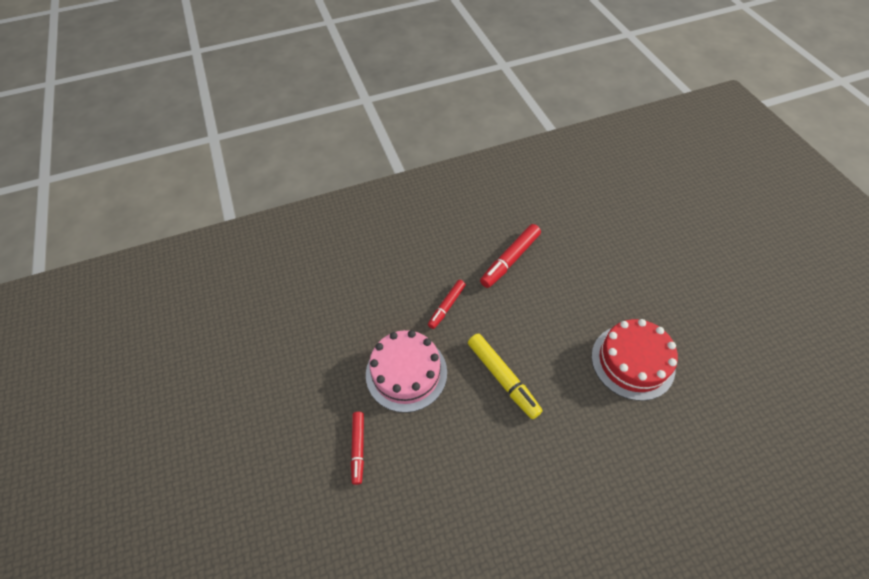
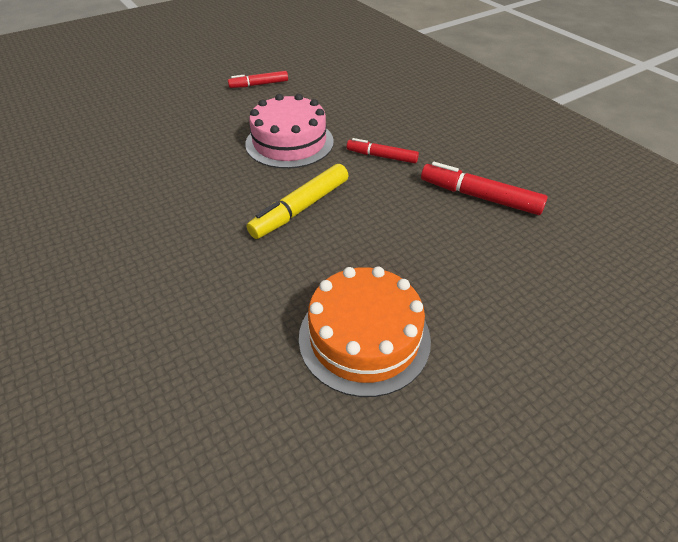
camera: 75 degrees right, 10 degrees down
(358, 448) = (206, 128): red marker -> red marker (259, 84)
(632, 361) = (364, 337): red cake -> orange cake

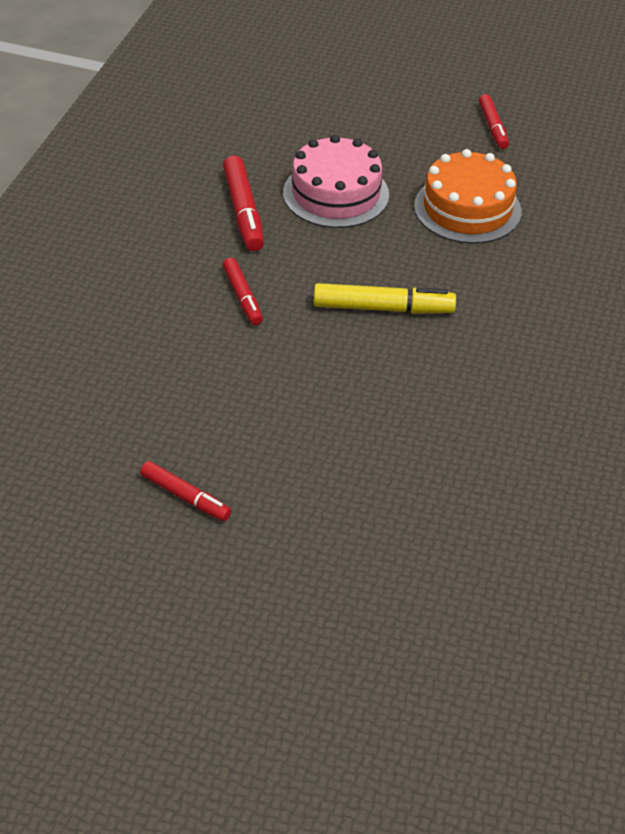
camera: 130 degrees left, 0 degrees up
(289, 142) = (290, 379): pink cake -> pink cake (336, 194)
(502, 486) = (493, 127): none -> red marker

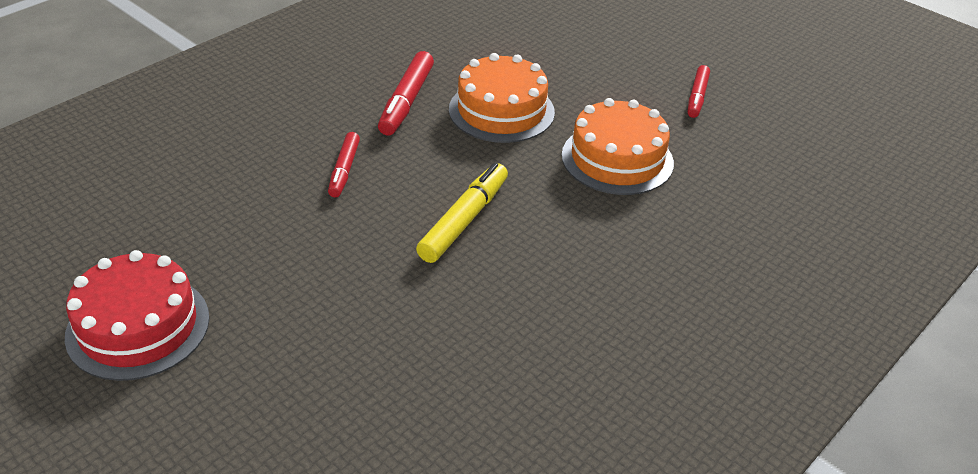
camera: 25 degrees right, 5 degrees down
(185, 496) = (138, 326): red marker -> red cake
(336, 194) = (501, 110): pink cake -> orange cake
(382, 308) = (463, 220): yellow marker -> yellow marker turned 90 degrees counterclockwise

